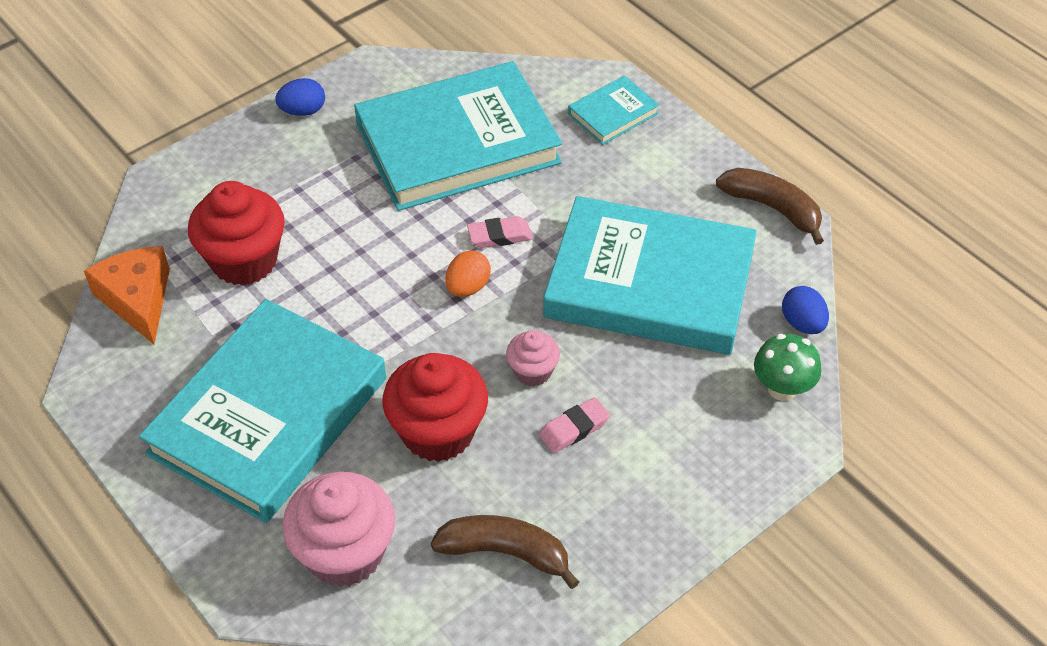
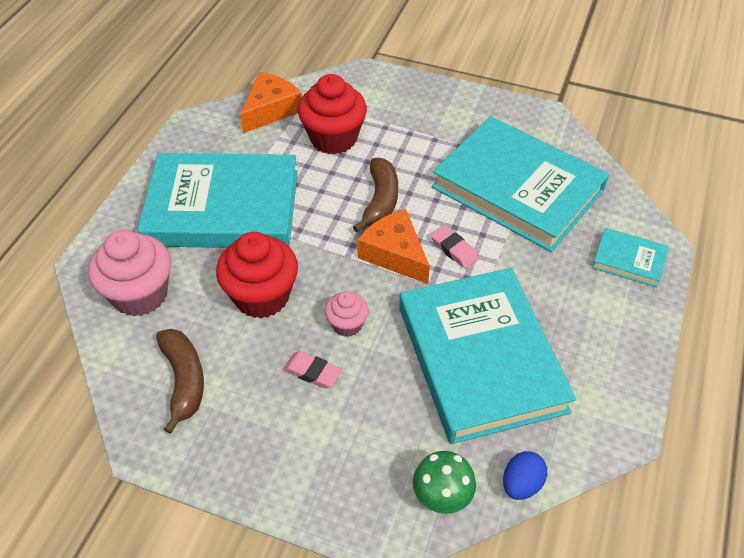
camera: 60 degrees right, 0 degrees up
(303, 111) = (476, 103): blue egg -> none
(468, 287) = (395, 254): orange egg -> orange cheese
(773, 208) = (628, 409): brown banana -> brown banana (380, 201)

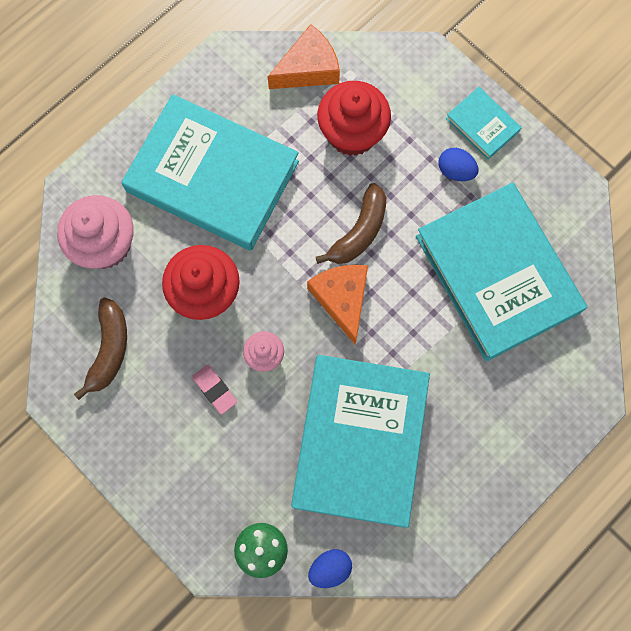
camera: 25 degrees right, 25 degrees up
(436, 134) = (455, 171): none -> blue egg
(454, 250) = (398, 318): pink eraser -> none
(629, 260) = (552, 402): turquoise book -> turquoise book (482, 125)

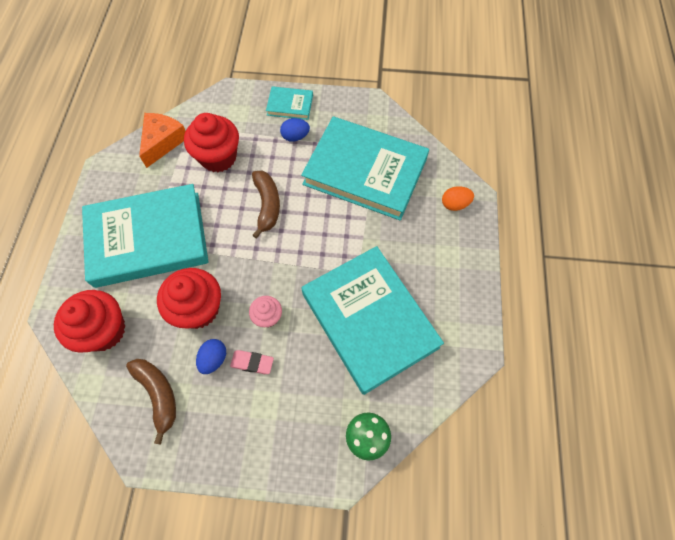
camera: 40 degrees left, 10 degrees down
(105, 244) = (104, 330): pink cupcake -> red cupcake
(330, 568) = (418, 412): blue egg -> blue egg (214, 359)
(342, 299) = (288, 249): orange cheese -> none
(563, 391) = (454, 204): none -> orange egg

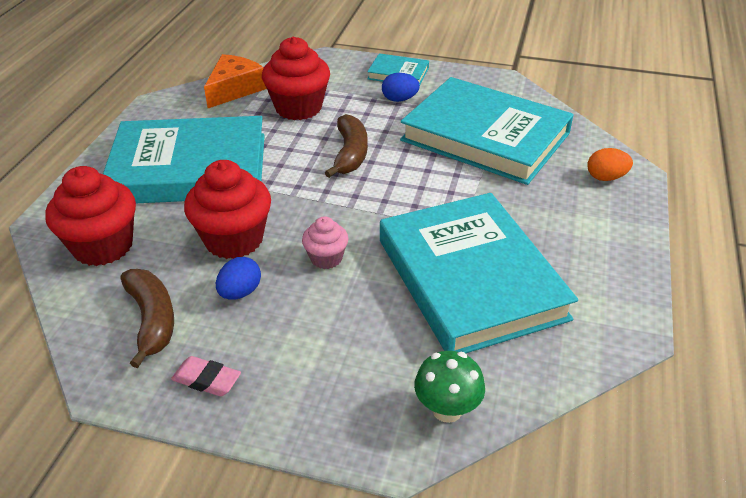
camera: 10 degrees right, 25 degrees down
(252, 363) = (293, 303): pink eraser -> pink eraser (207, 380)

